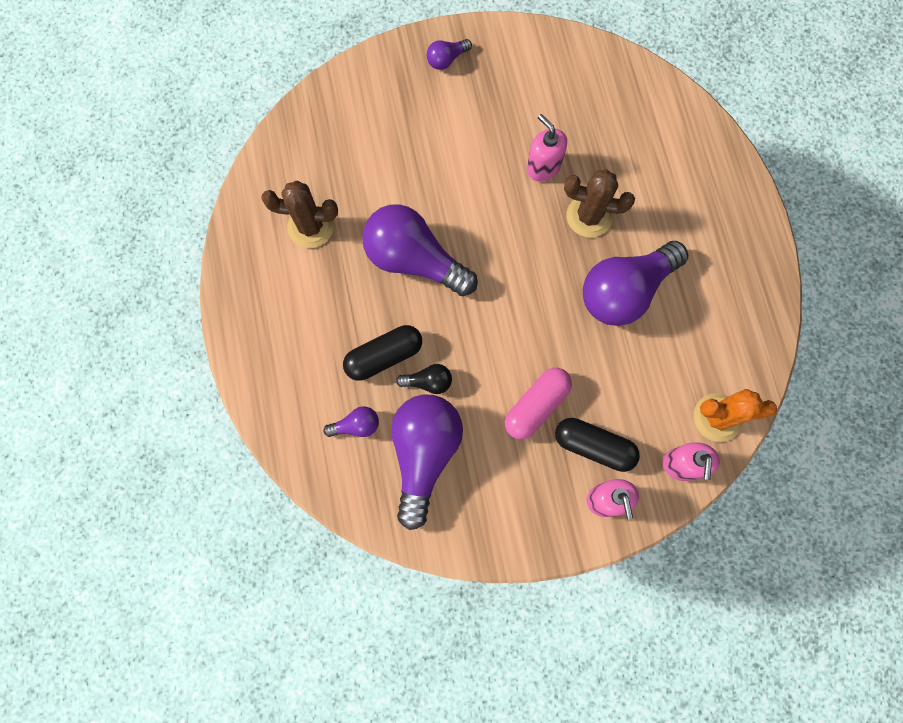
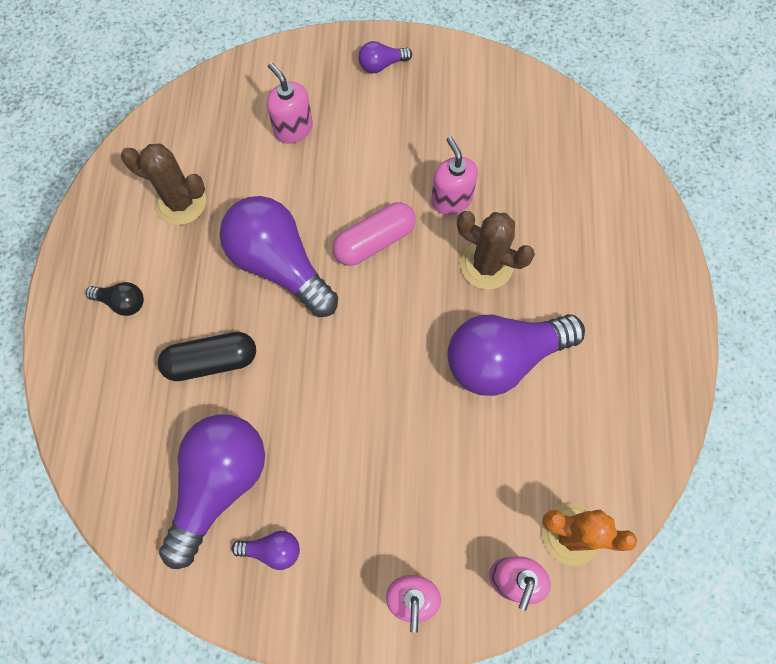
camera: 15 degrees right, 5 degrees down
(356, 425) = (155, 430): purple light bulb -> purple light bulb (272, 550)
(387, 137) = (293, 129): none -> pink soap dispenser
(428, 382) = (251, 402): black light bulb -> black light bulb (122, 302)
(536, 406) = (363, 462): pink capsule -> pink capsule (374, 241)
(594, 446) = (415, 528): black capsule -> none

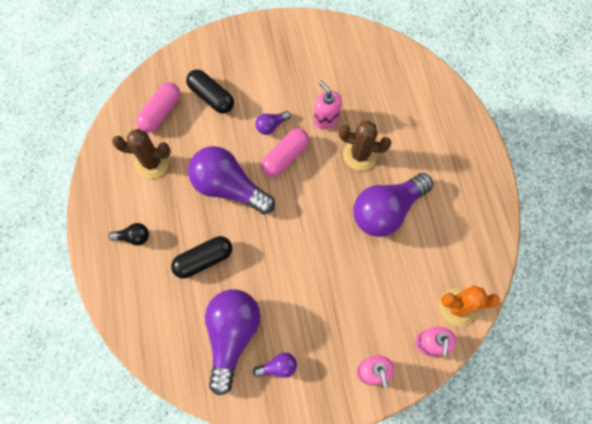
camera: 15 degrees left, 0 degrees up
(215, 134) = (161, 112): none -> pink capsule
(293, 129) = (211, 97): pink soap dispenser -> black capsule
(381, 65) = (256, 41): purple light bulb -> purple light bulb (271, 126)

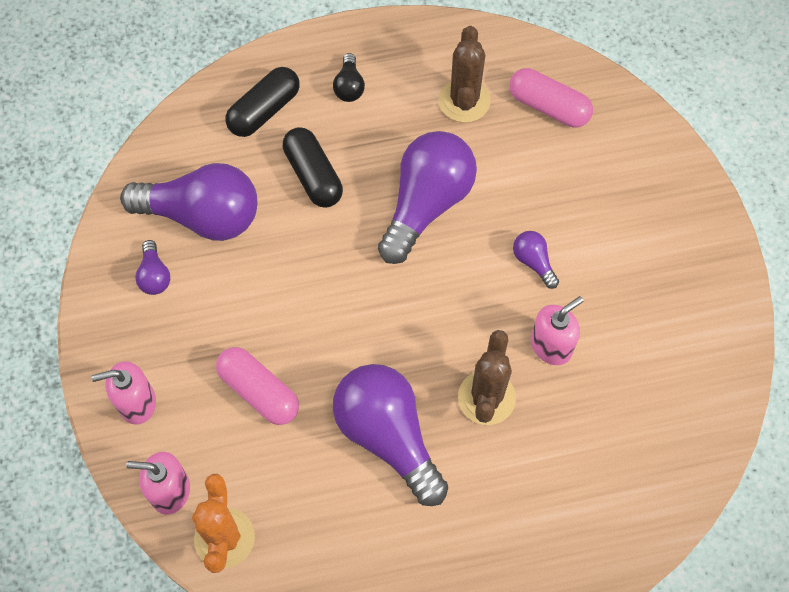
camera: 90 degrees right, 5 degrees down
(211, 97) = (580, 174): black capsule -> black capsule (264, 111)
(285, 157) = (479, 283): pink capsule -> pink capsule (259, 391)

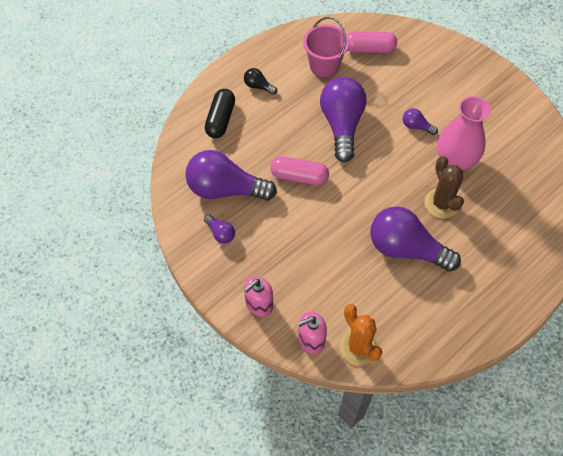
camera: 30 degrees left, 5 degrees down
(203, 216) = (225, 189): purple light bulb -> purple light bulb turned 150 degrees counterclockwise
(259, 391) = (322, 262): pink capsule -> pink capsule (299, 176)
(313, 175) = (271, 139): black capsule -> none
(349, 86) = (258, 86): black light bulb -> black light bulb turned 150 degrees clockwise
(464, 101) = (324, 65): brown cactus -> pink bucket
(551, 345) = (454, 162): pink soap dispenser -> pink vase

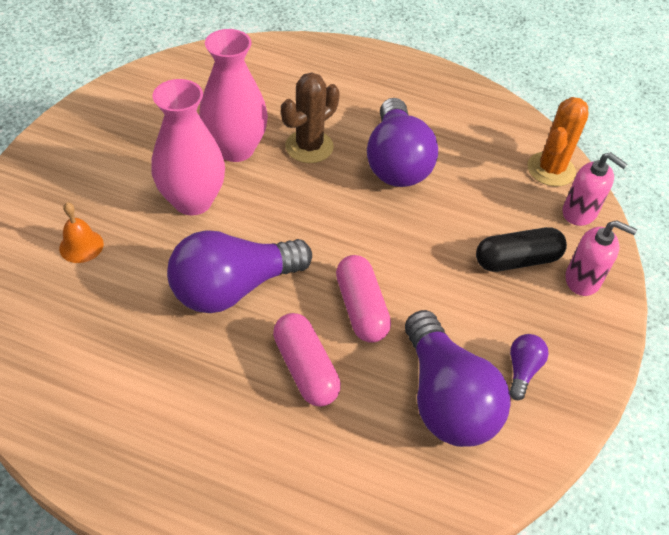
camera: 120 degrees left, 10 degrees down
(220, 119) = (313, 474): black capsule -> black capsule (517, 260)
(258, 86) = (205, 444): black light bulb -> none
(324, 65) = (111, 356): pink bucket -> none
(369, 49) = (47, 303): pink capsule -> pink capsule (305, 368)
(402, 69) = (81, 246): none -> orange bell
(416, 126) = (193, 201): purple light bulb -> pink vase

